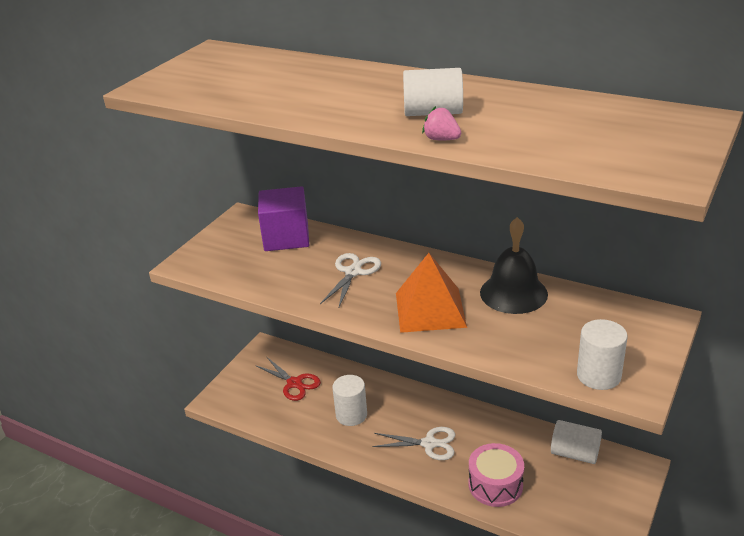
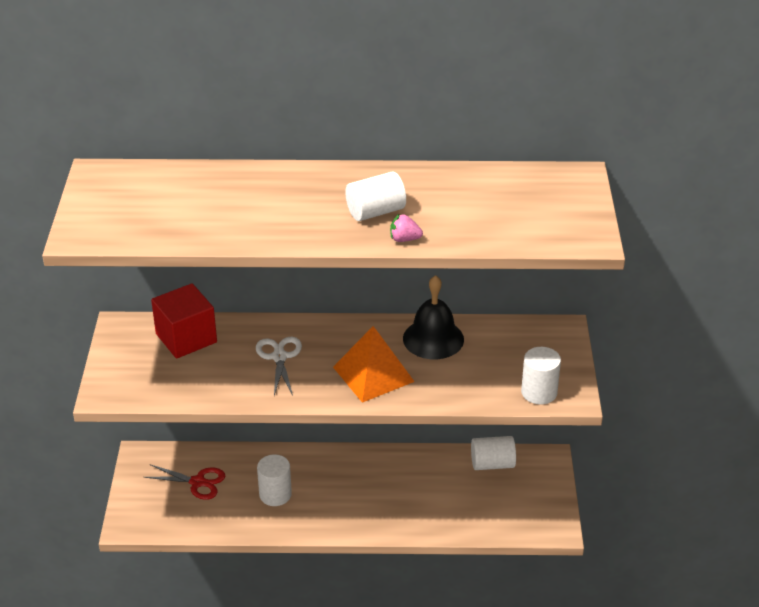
camera: 30 degrees left, 5 degrees up
(286, 237) = (186, 338): purple cube -> red cube
(429, 444) = (364, 497): white scissors -> none
(495, 485) = (441, 513): pink drum -> none

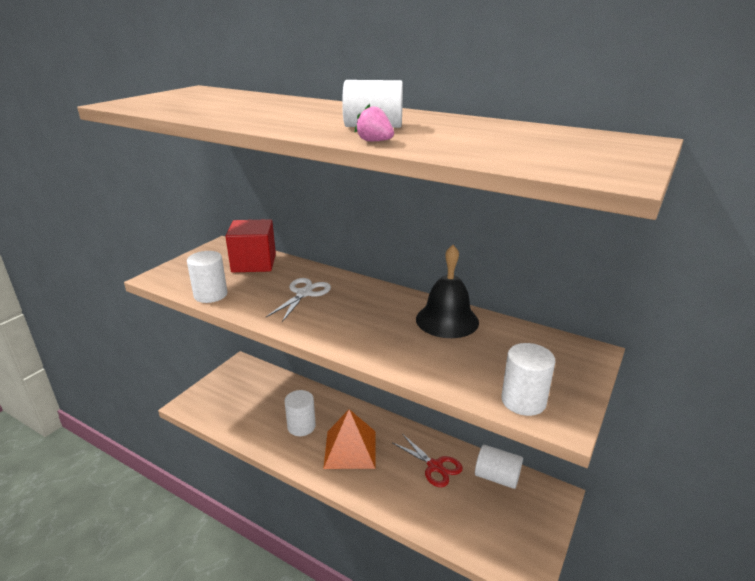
camera: 30 degrees right, 10 degrees down
(188, 393) = (210, 295): none -> white cylinder
(197, 482) = (258, 395): red scissors -> red scissors (435, 466)
(373, 374) = (367, 329): orange pyramid -> orange pyramid (350, 449)

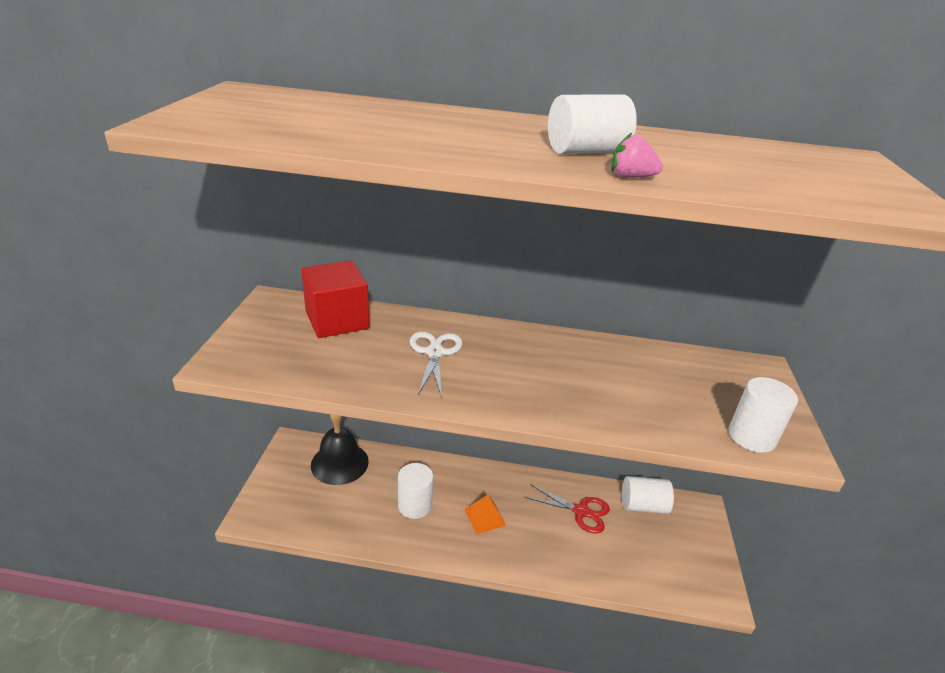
camera: 25 degrees left, 5 degrees up
(210, 295) = (318, 376): white cylinder -> none
(350, 449) = (485, 517): orange pyramid -> orange pyramid, size x0.55
(447, 320) = (613, 358): black bell -> black bell (339, 463)

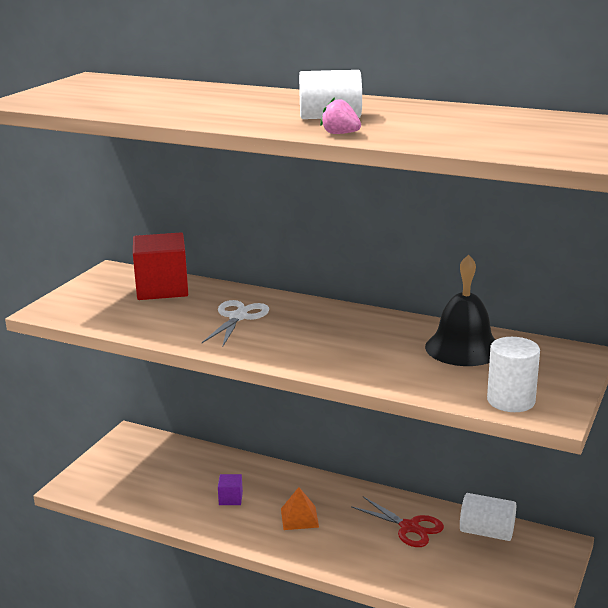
camera: 20 degrees right, 10 degrees down
(339, 463) = (170, 456): black bell -> black bell (463, 348)
(415, 505) = (230, 498): white cylinder -> purple cube

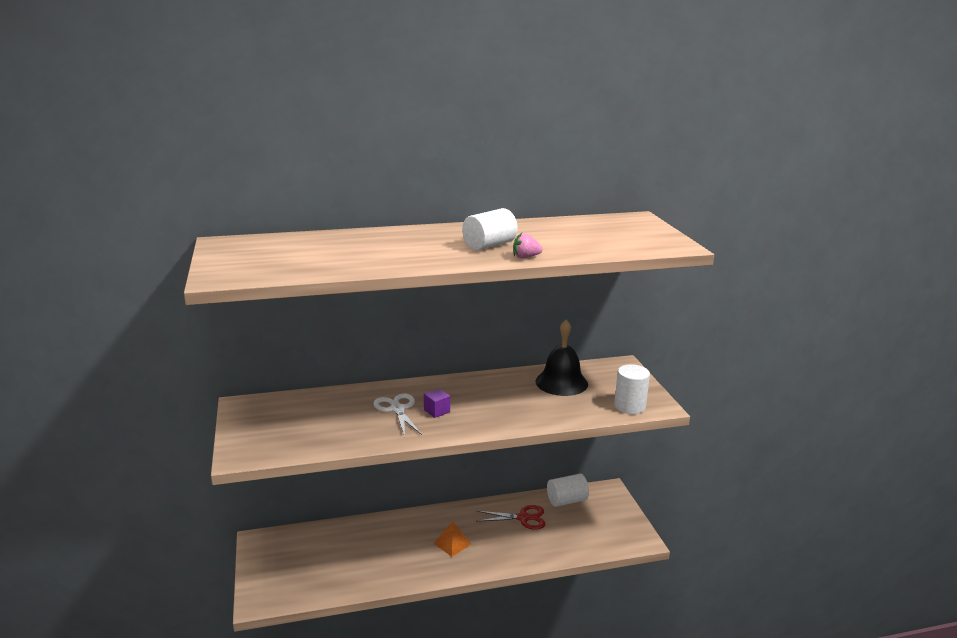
camera: 40 degrees left, 0 degrees up
(162, 288) = (307, 406): red cube -> none
(230, 498) = (392, 552): purple cube -> purple cube (437, 411)

